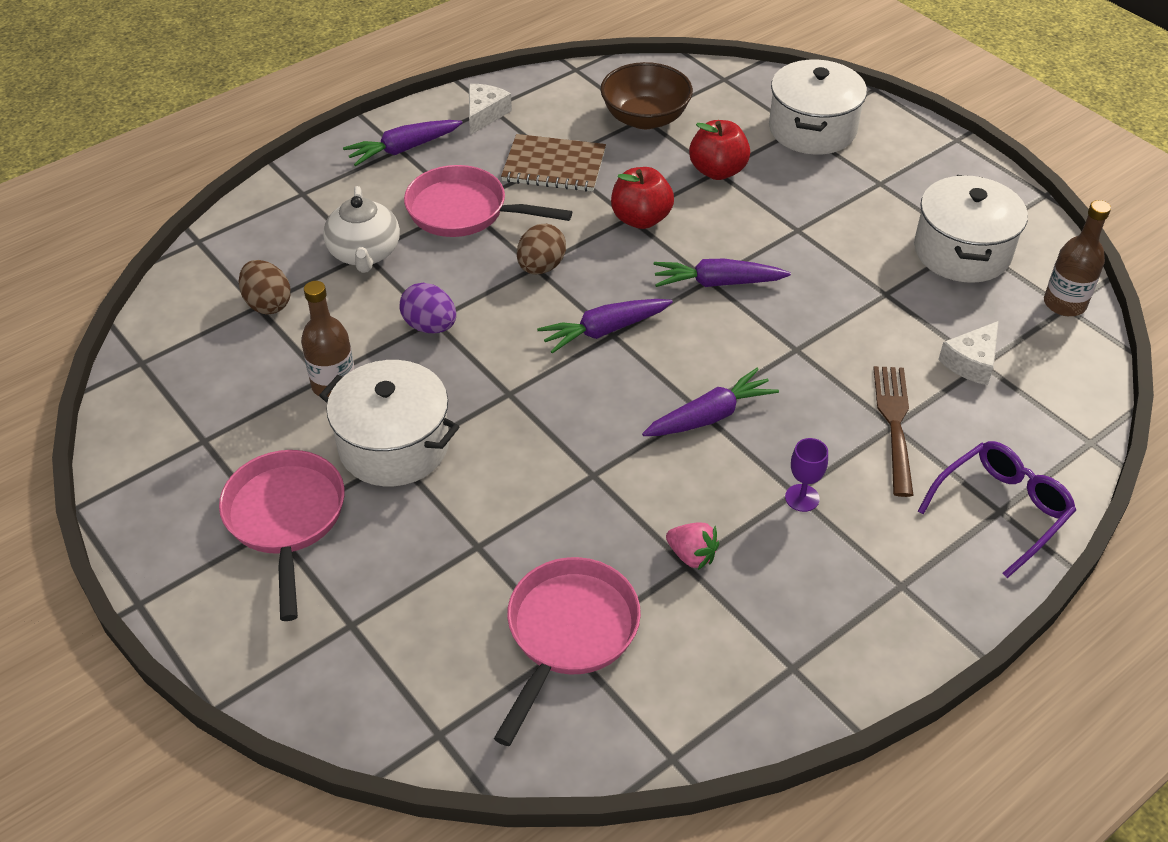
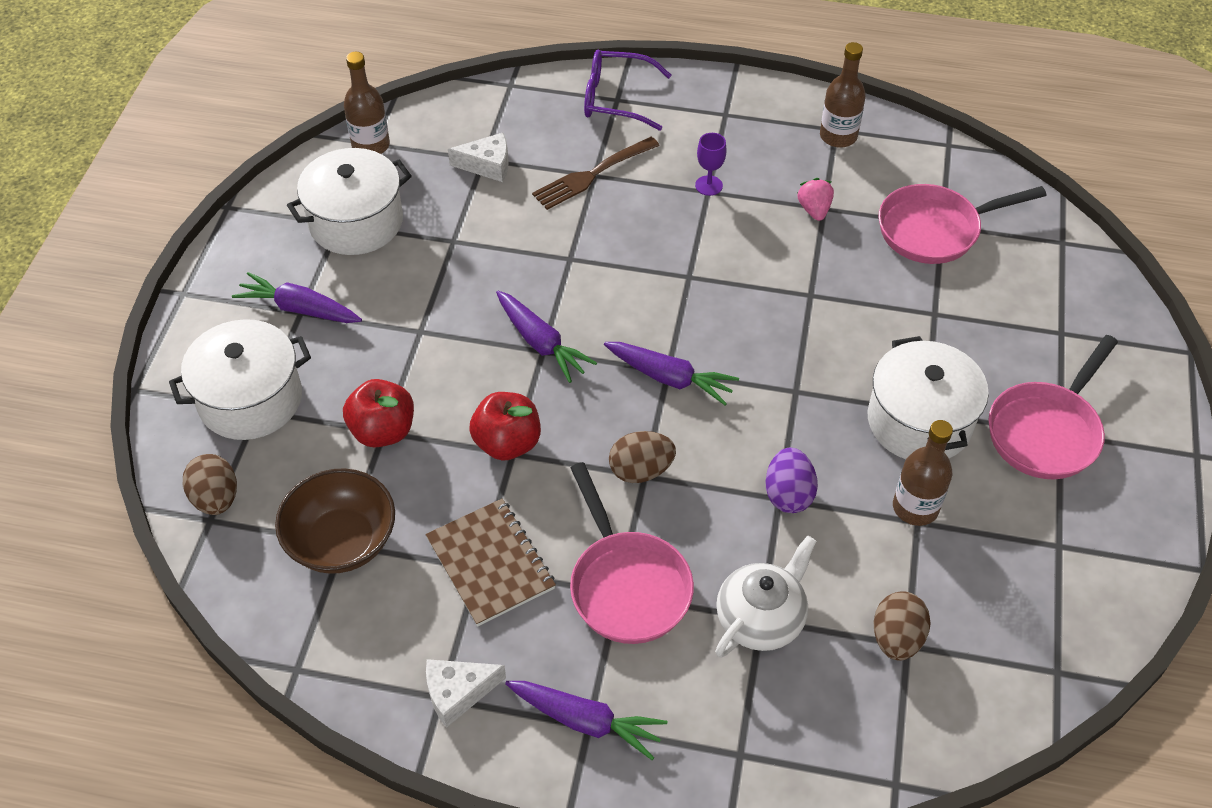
camera: 130 degrees left, 5 degrees up
(709, 416) = (689, 267): purple carrot -> purple carrot (299, 309)
(738, 86) = (216, 498): none -> brown egg
(779, 660) = (838, 136): none -> brown bottle

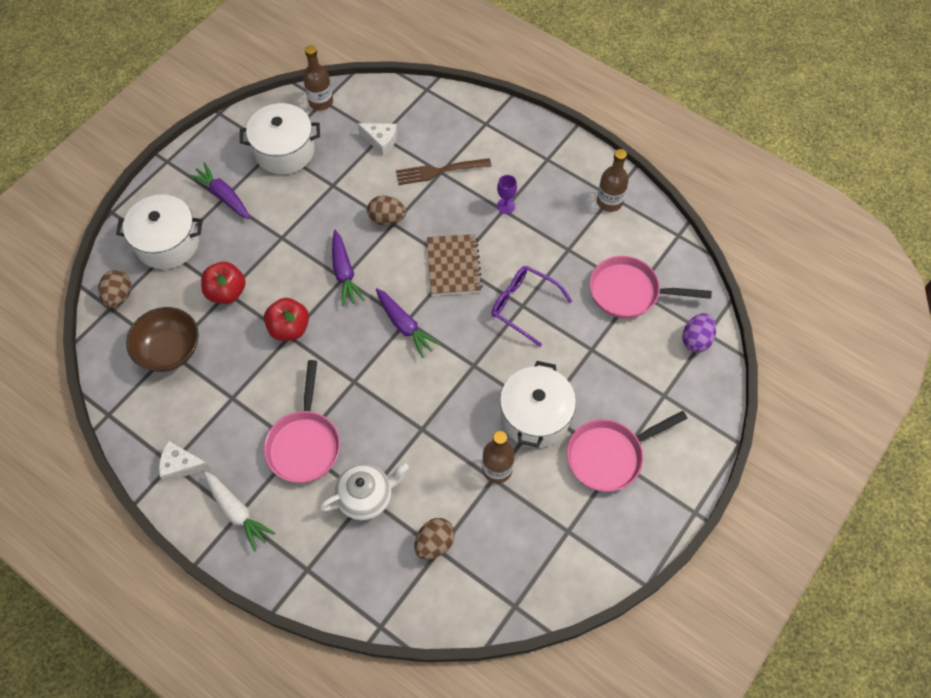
camera: 25 degrees right, 10 degrees up
(490, 563) = (239, 398): brown notebook -> brown notebook (453, 266)
(585, 721) = (237, 512): purple carrot -> white carrot
(616, 99) = (485, 123): purple glasses -> purple glasses (523, 306)
(641, 470) = (353, 377): brown egg -> brown egg (387, 219)
(788, 494) = (428, 429): purple egg -> purple egg (696, 340)
(814, 210) = (561, 248): pink strawberry -> none

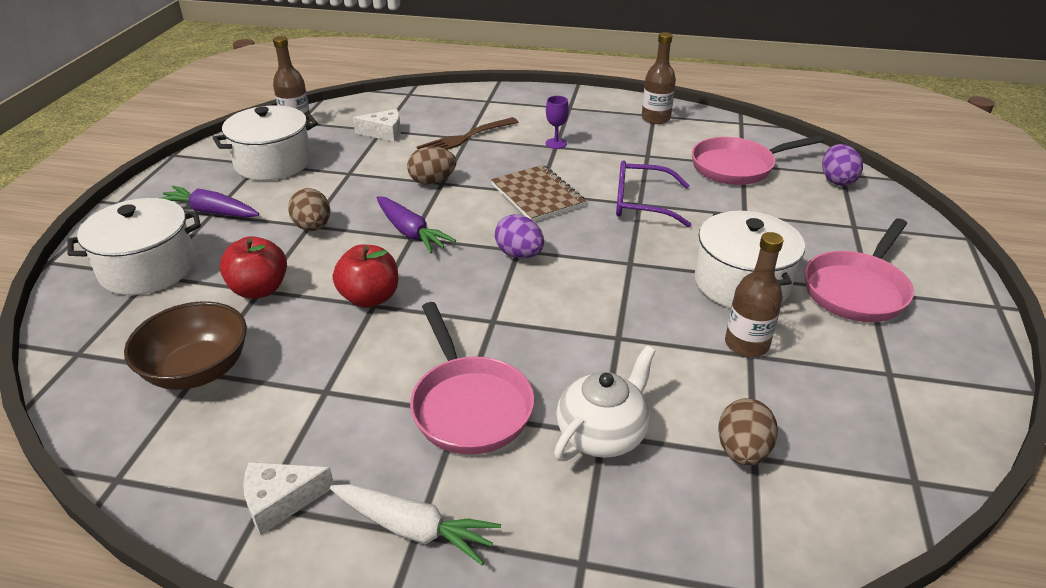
camera: 25 degrees left, 25 degrees down
(119, 296) = (89, 337): brown egg -> brown egg (313, 227)
(404, 326) = (519, 254): purple carrot -> purple egg

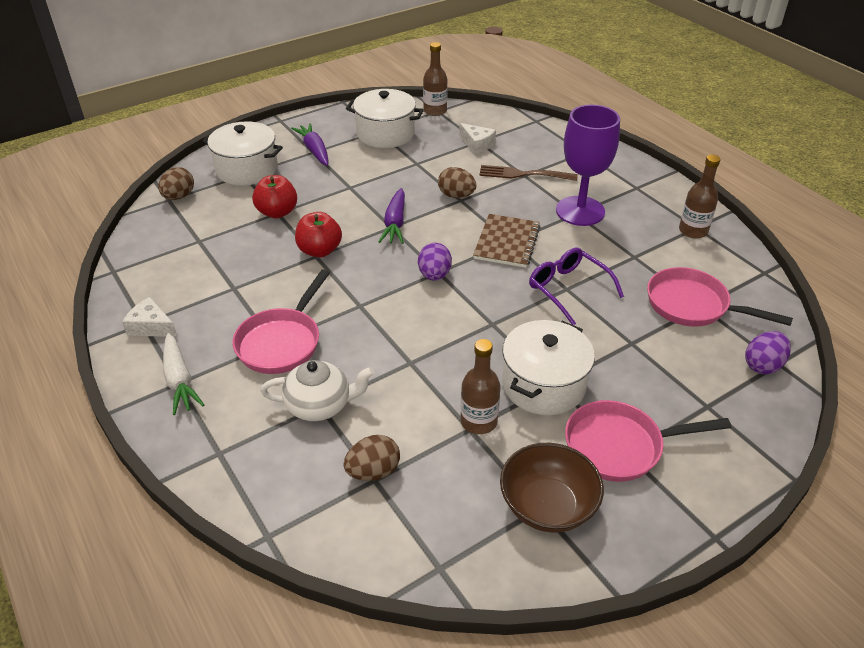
camera: 45 degrees right, 5 degrees up
(197, 370) = (199, 240): brown bowl -> brown bowl (547, 506)
(313, 227) = (350, 189): brown egg -> brown egg (179, 197)
(556, 143) = (580, 211): purple goblet -> purple goblet, size x2.47

